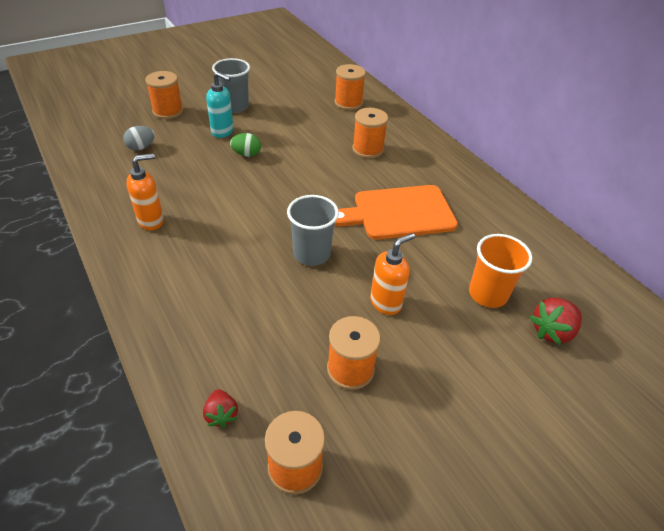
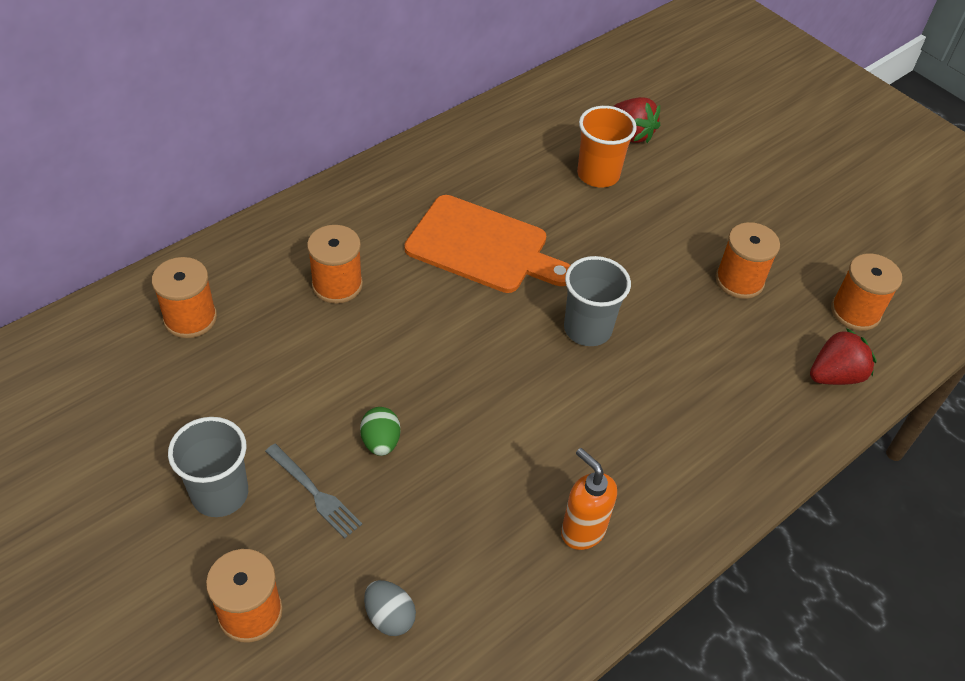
camera: 100 degrees left, 5 degrees up
(221, 415) = (835, 375): red strawberry -> red strawberry, size x1.56
(223, 132) = (315, 493): turquoise soap dispenser -> grey fork
(386, 303) = (642, 256): orange soap dispenser -> none
(399, 213) = (482, 247): orange cutting board -> orange cutting board turned 45 degrees counterclockwise

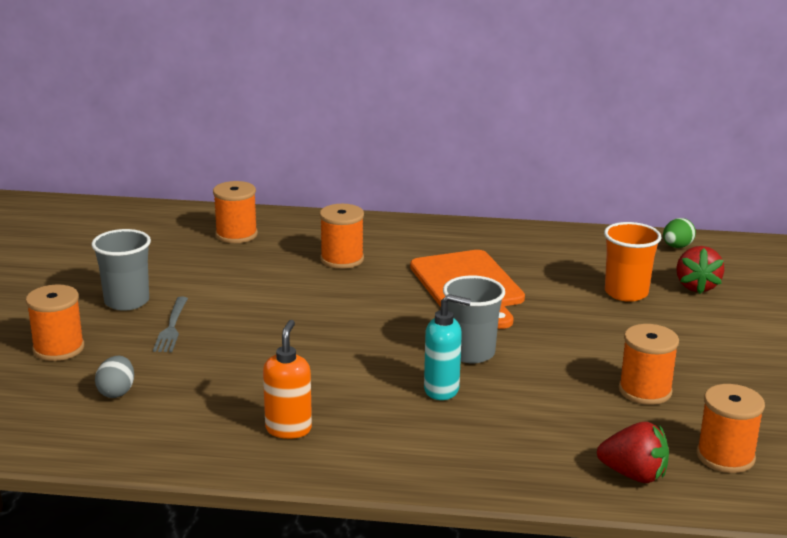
camera: 50 degrees right, 25 degrees down
(380, 442) = (244, 329): green egg -> green egg (677, 247)
(623, 389) = (442, 390): none -> turquoise soap dispenser

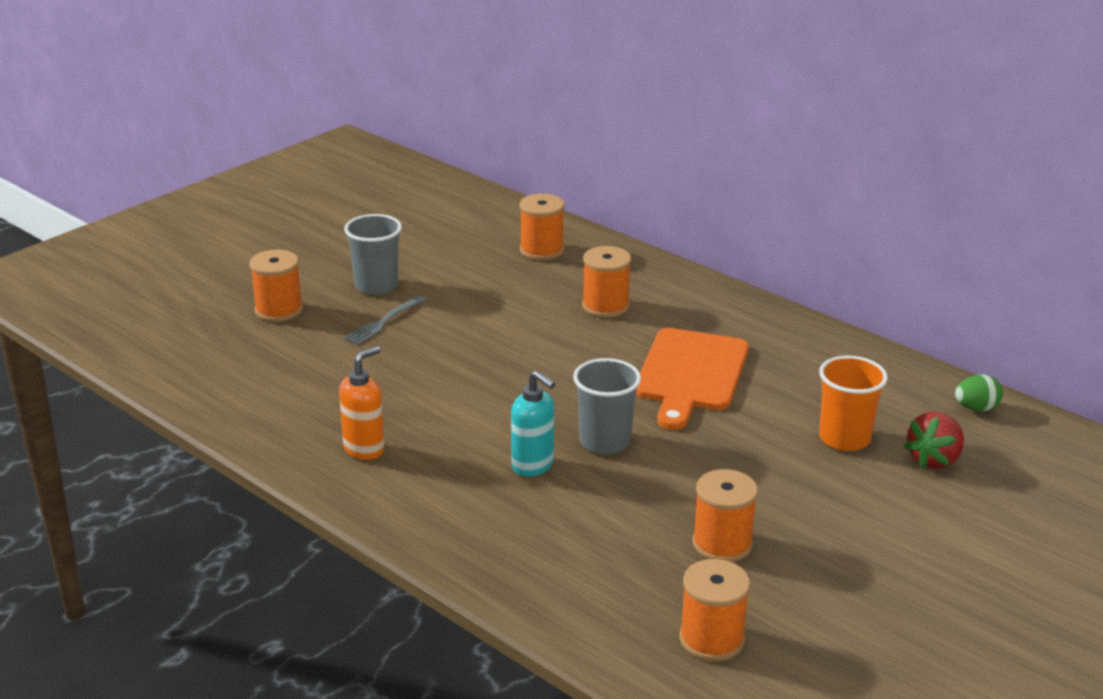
camera: 35 degrees right, 5 degrees up
(116, 392) = (277, 364): grey egg -> none
(634, 475) = (599, 616): red strawberry -> none

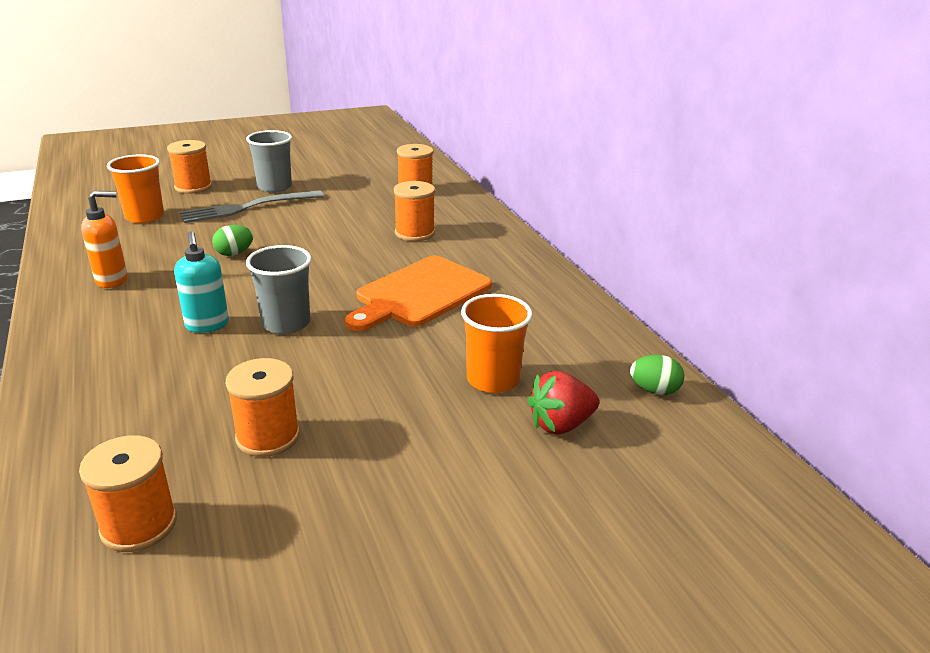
camera: 25 degrees right, 0 degrees up
(280, 365) = (144, 217): none -> orange cup
(383, 322) = (246, 208): grey fork -> grey fork, size x1.68
(450, 382) = (234, 253): none -> green egg

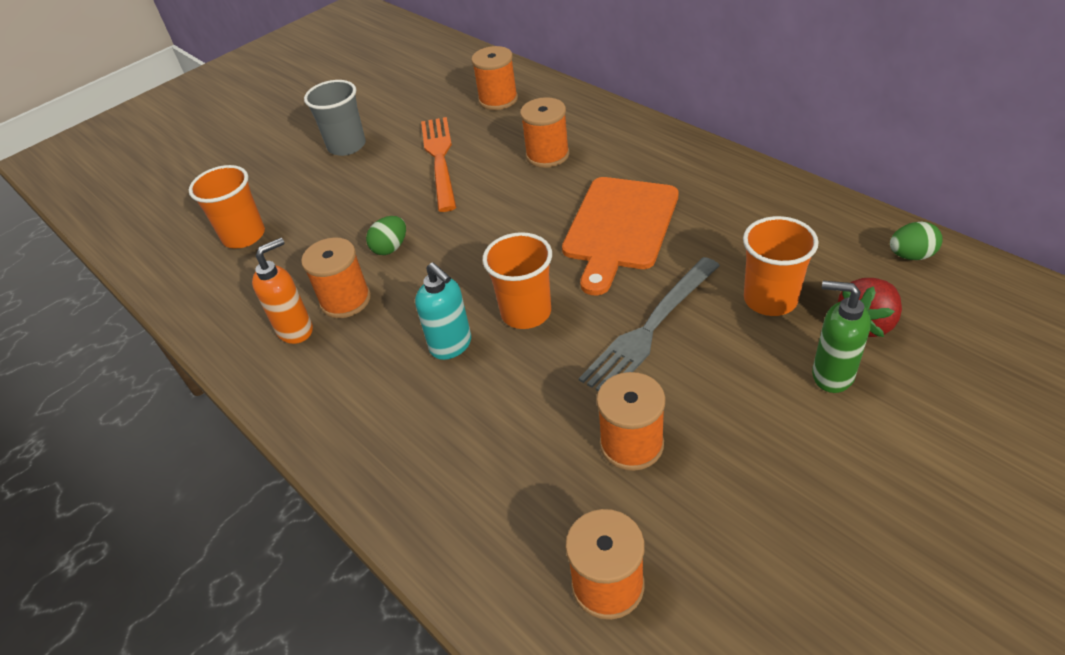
camera: 15 degrees left, 15 degrees up
(193, 187) = (257, 177): orange spool -> orange spool (345, 300)
(246, 208) = (344, 184): grey fork -> grey fork (649, 330)
(286, 323) = (526, 312): grey cup -> orange cup
(331, 212) = (439, 158): none -> orange fork
(489, 450) = (831, 375): none -> green soap dispenser

